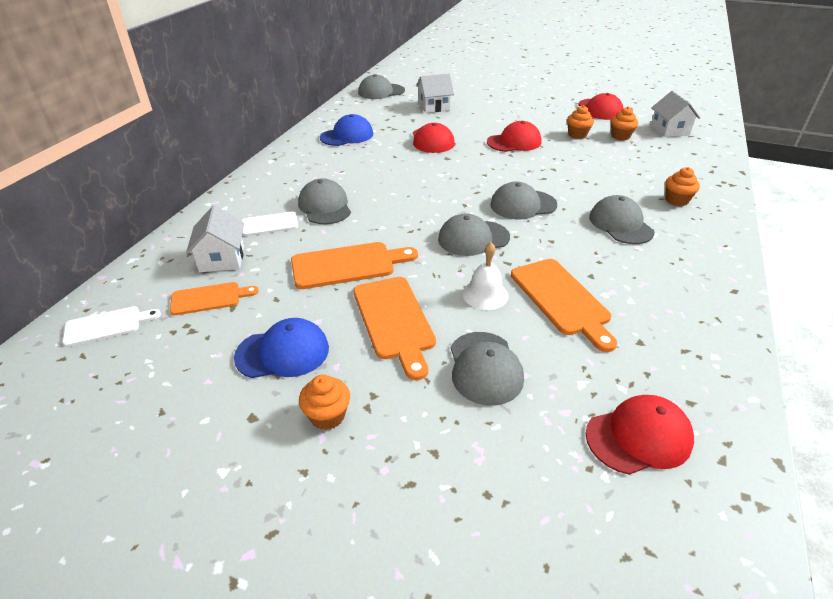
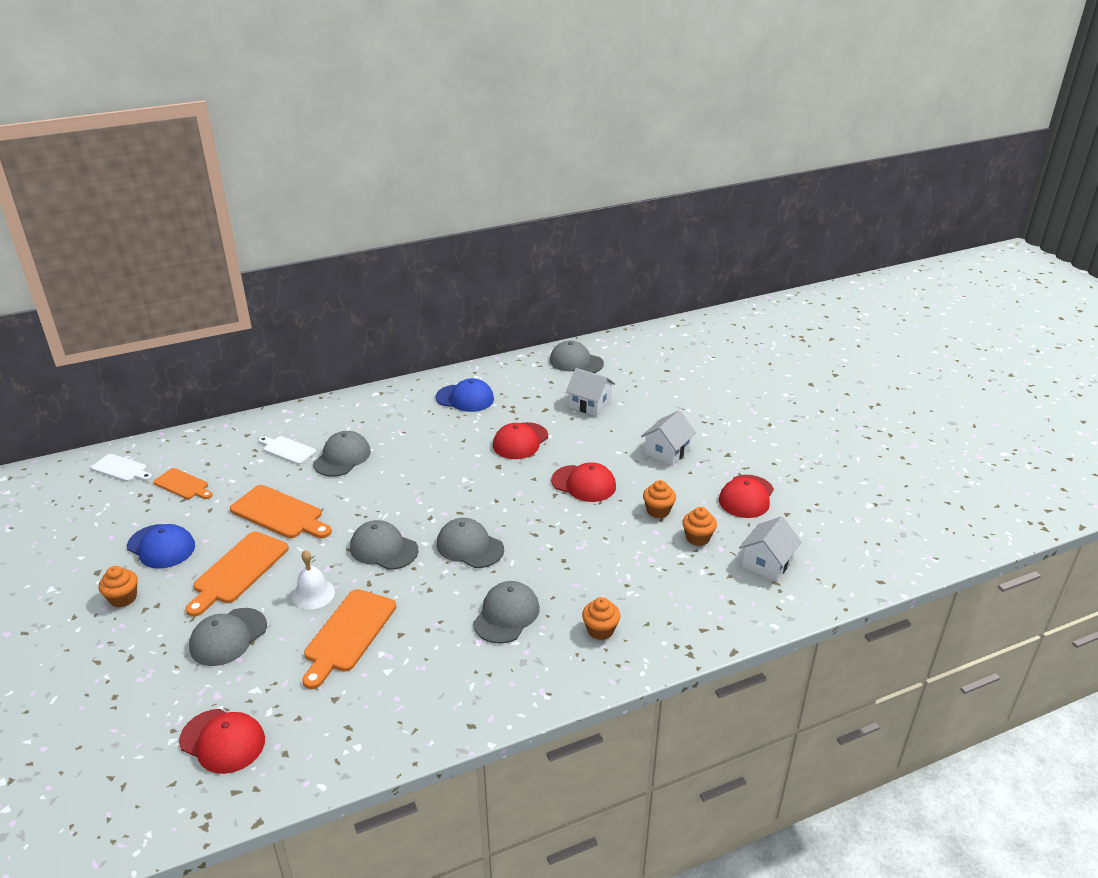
camera: 45 degrees right, 5 degrees down
(222, 258) = (228, 460): white house -> white house (667, 452)

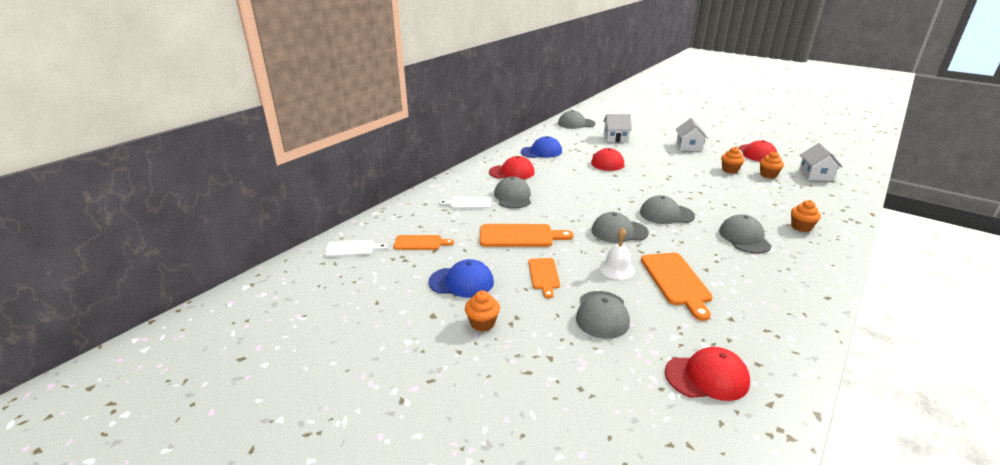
camera: 30 degrees left, 5 degrees down
(238, 571) = (544, 275): orange cutting board -> orange cutting board, size x0.62
(584, 484) = (673, 170): red cap -> red cap (512, 172)

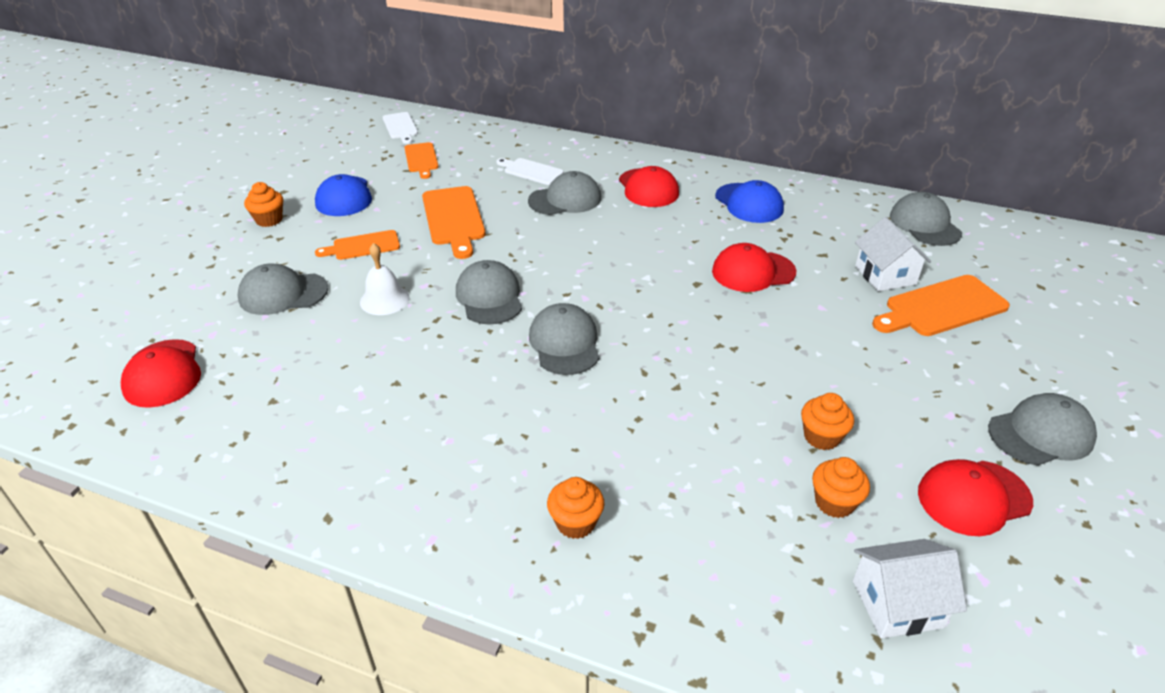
camera: 75 degrees right, 10 degrees up
(468, 203) = (531, 171): white cutting board -> white cutting board turned 45 degrees counterclockwise
(676, 281) = (360, 352): orange cutting board -> orange cutting board (941, 307)
(688, 146) = (921, 377): white house -> none
(744, 238) = (506, 433): grey cap -> grey cap (1040, 434)

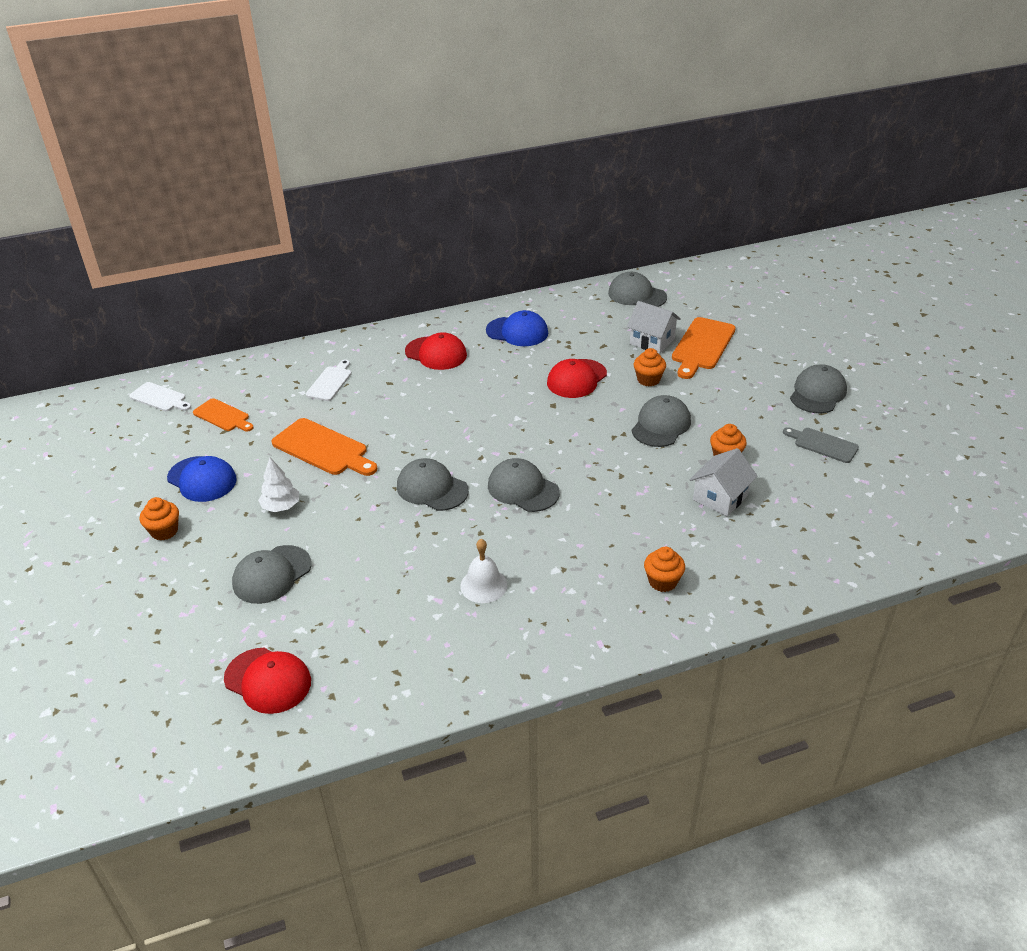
camera: 40 degrees left, 0 degrees up
(363, 246) = (281, 506): orange cutting board -> white tree
(384, 300) = (359, 533): white bell -> white bell (483, 585)
(531, 171) = (330, 382): white cutting board -> white cutting board turned 120 degrees clockwise
(565, 199) = (387, 391): grey cap -> grey cap (661, 425)
(834, 502) = (769, 487): orange cupcake -> orange cupcake (648, 380)
(897, 604) = (845, 516): white house -> white house (720, 497)
(973, 497) = (823, 444): red cap -> grey cutting board

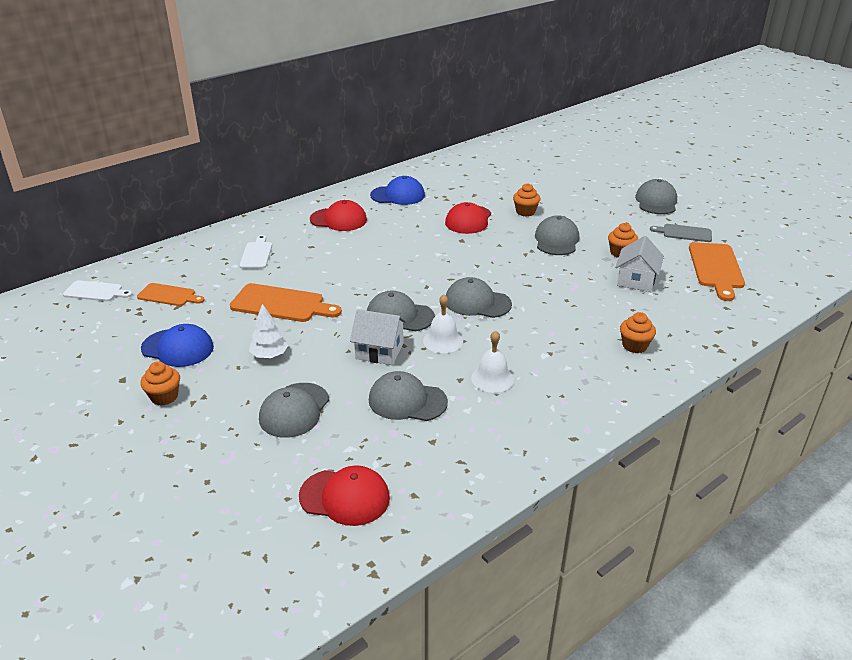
camera: 20 degrees left, 5 degrees down
(459, 528) = (443, 340): none -> white bell
(637, 295) = (477, 158): grey cap -> grey cap (407, 401)
(652, 341) = (510, 186): white house -> white house (379, 351)
(702, 346) = (550, 184): orange cutting board -> orange cutting board (716, 268)

